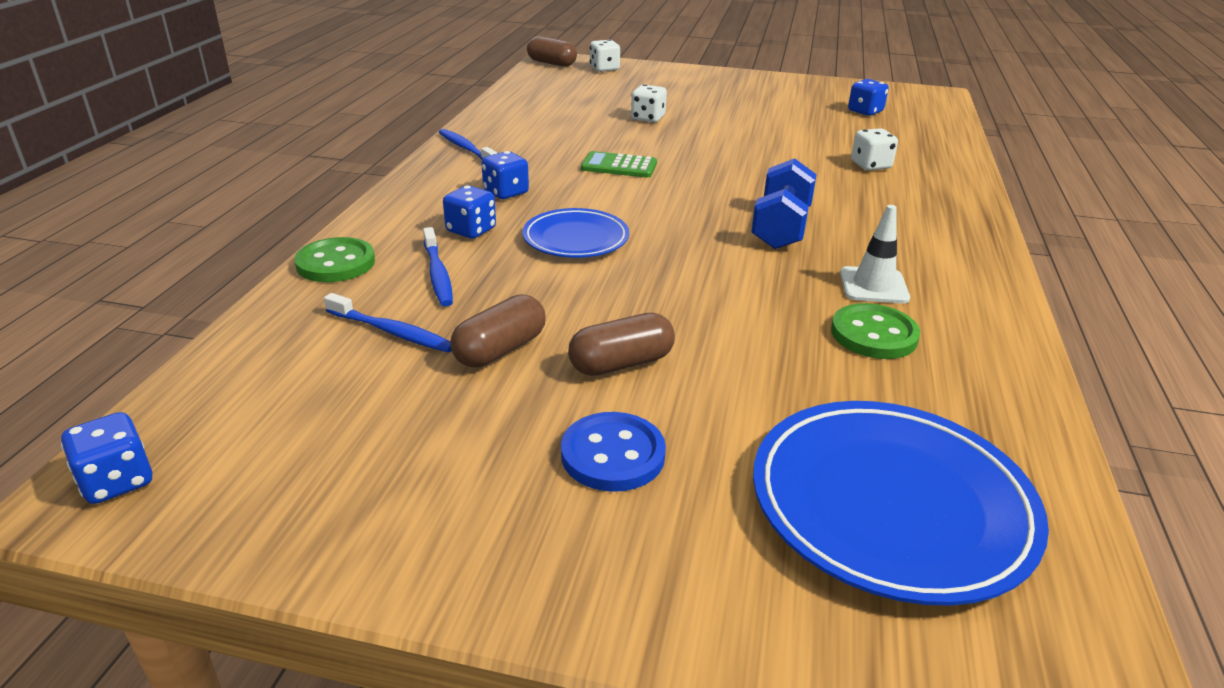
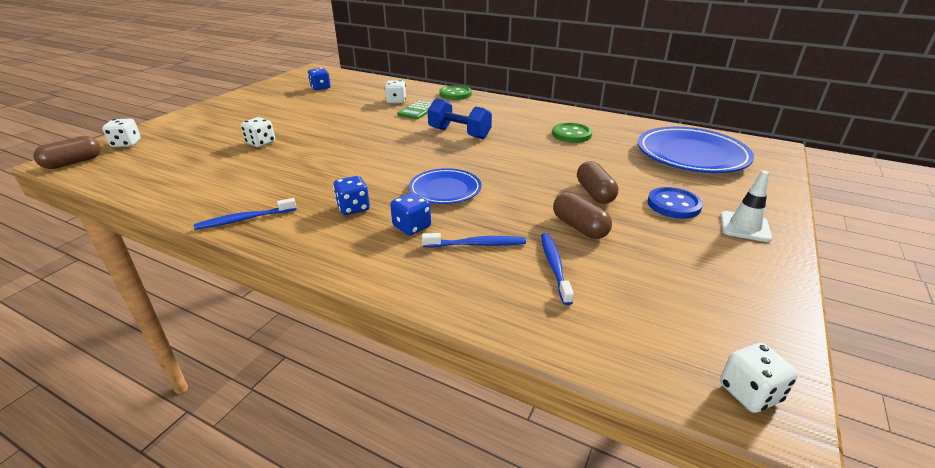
camera: 75 degrees left, 0 degrees up
(117, 481) = (749, 393): blue dice -> white dice
(336, 263) = (440, 293): green button -> green button (455, 94)
(392, 332) = (554, 266): blue toothbrush -> blue toothbrush turned 45 degrees counterclockwise
(619, 166) = (339, 163): green calculator -> green calculator (418, 111)
(873, 286) = (528, 126): white traffic cone -> white traffic cone (744, 227)

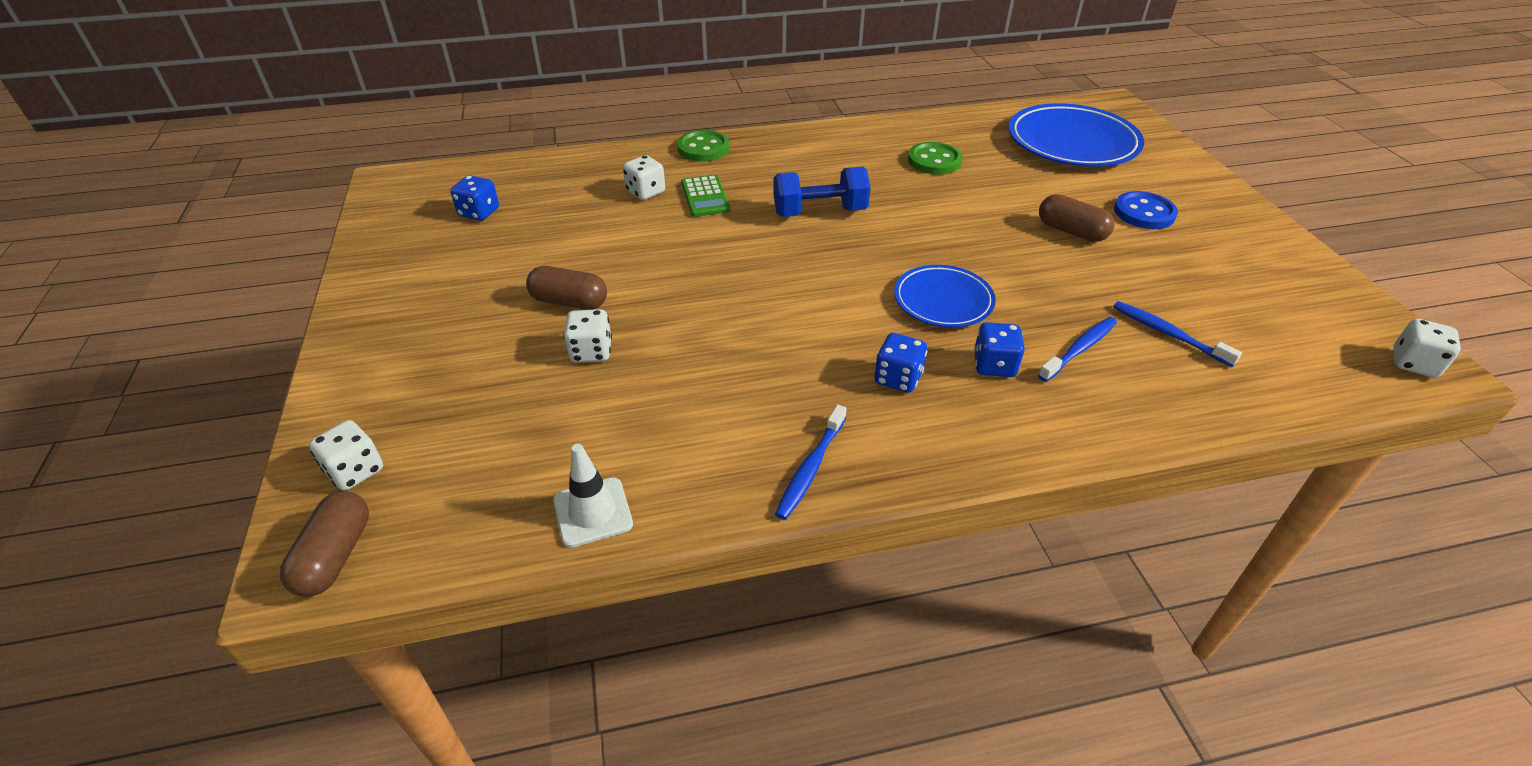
camera: 40 degrees left, 10 degrees up
(579, 227) = (1120, 279): brown capsule -> brown capsule (569, 302)
(744, 227) = (1218, 211): white traffic cone -> white traffic cone (593, 512)

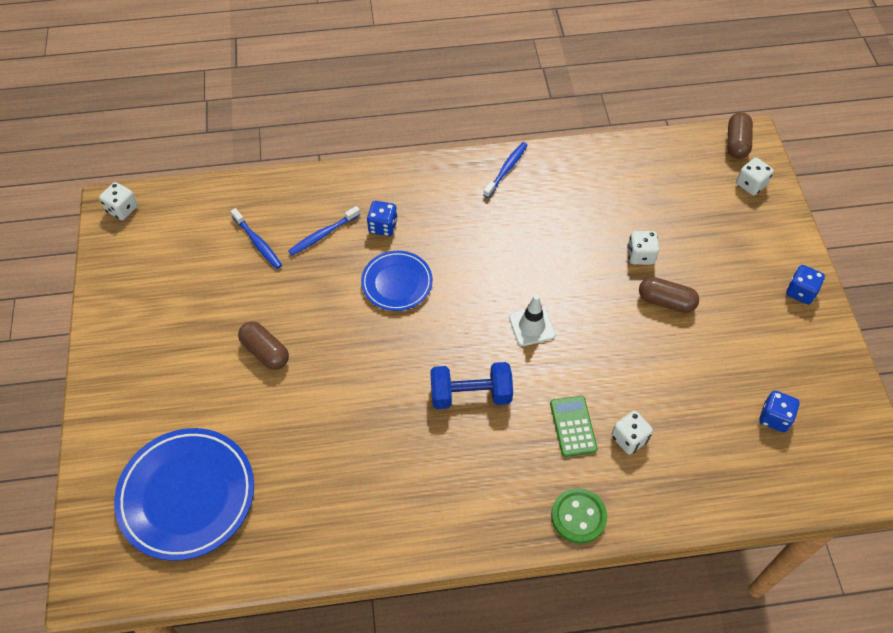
camera: 175 degrees left, 15 degrees up
(593, 512) = (618, 155): white traffic cone -> white traffic cone (531, 326)
(898, 378) = (446, 221): blue dice -> blue dice (800, 292)
(934, 161) = (343, 471): green button -> none
(1144, 213) = (189, 371): blue button -> none

